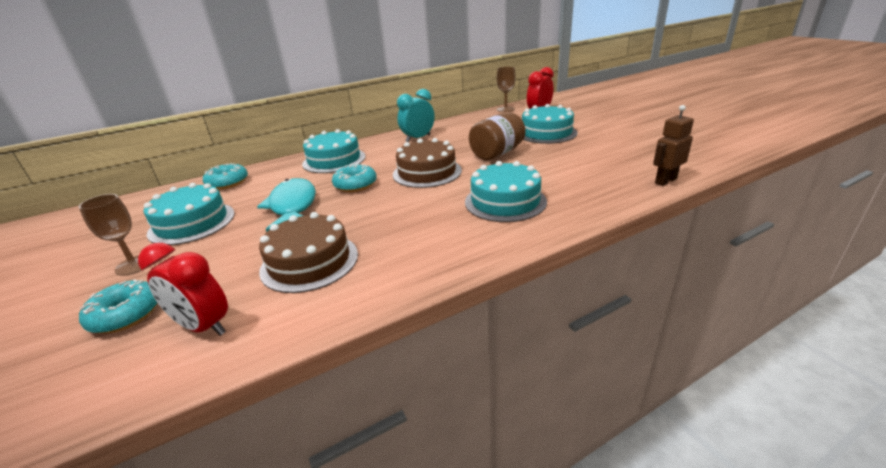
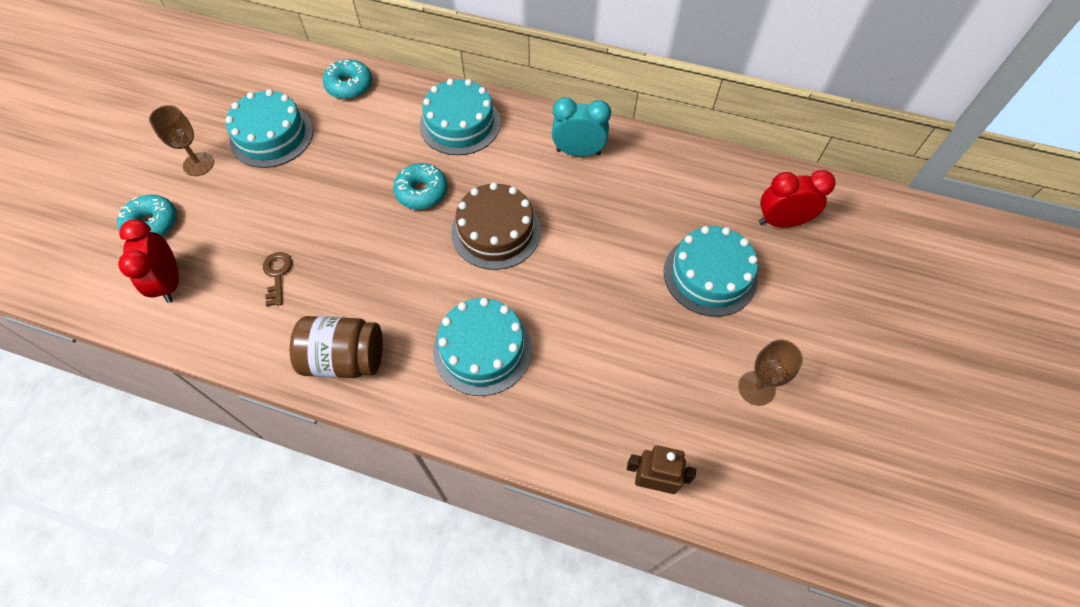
camera: 45 degrees right, 30 degrees up
(293, 206) = (347, 180): turquoise fish -> none
(309, 262) = (277, 275): brown cake -> brown key
(497, 153) = (598, 263): brown jar -> brown jar (345, 359)
(505, 109) = (761, 173): brown goblet -> brown goblet (756, 388)

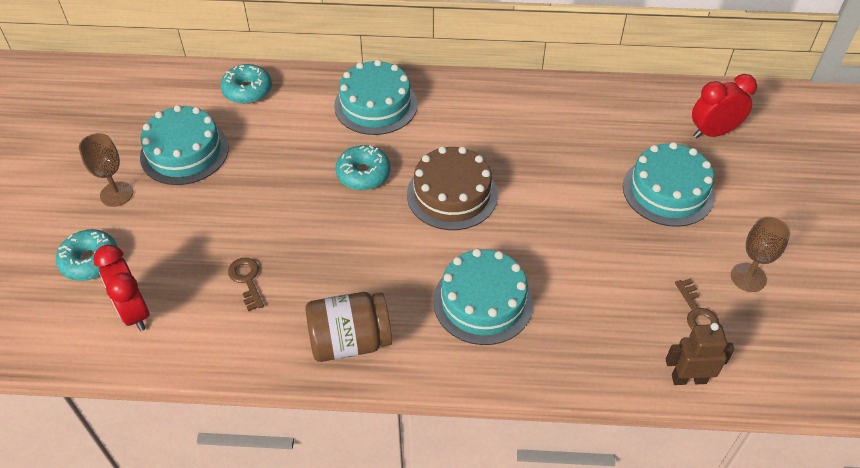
camera: 15 degrees left, 10 degrees down
(578, 152) = (502, 108): turquoise clock -> none
(688, 413) = (697, 312): none -> brown key

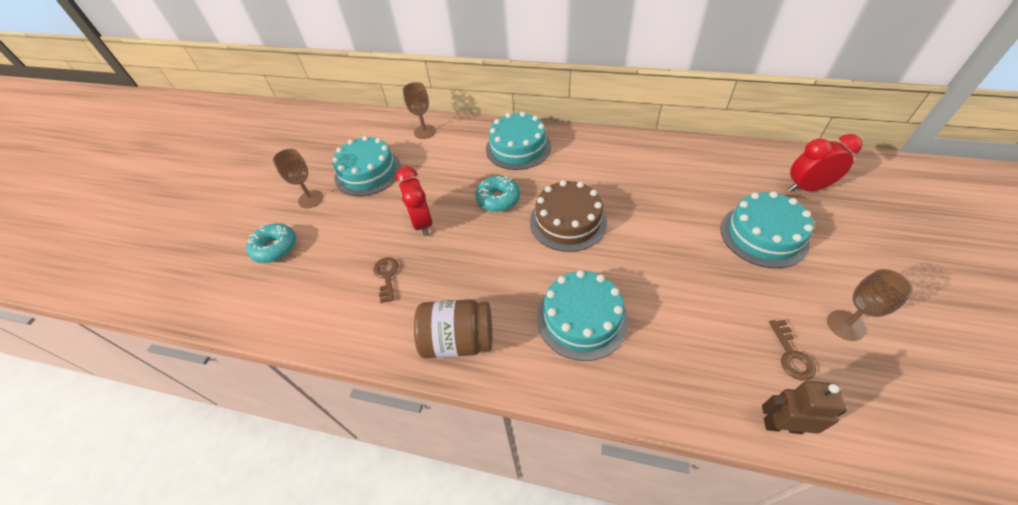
camera: 15 degrees right, 0 degrees up
(134, 312) = (293, 293): red clock -> red clock (422, 223)
(247, 90) = (424, 132): turquoise donut -> brown goblet

